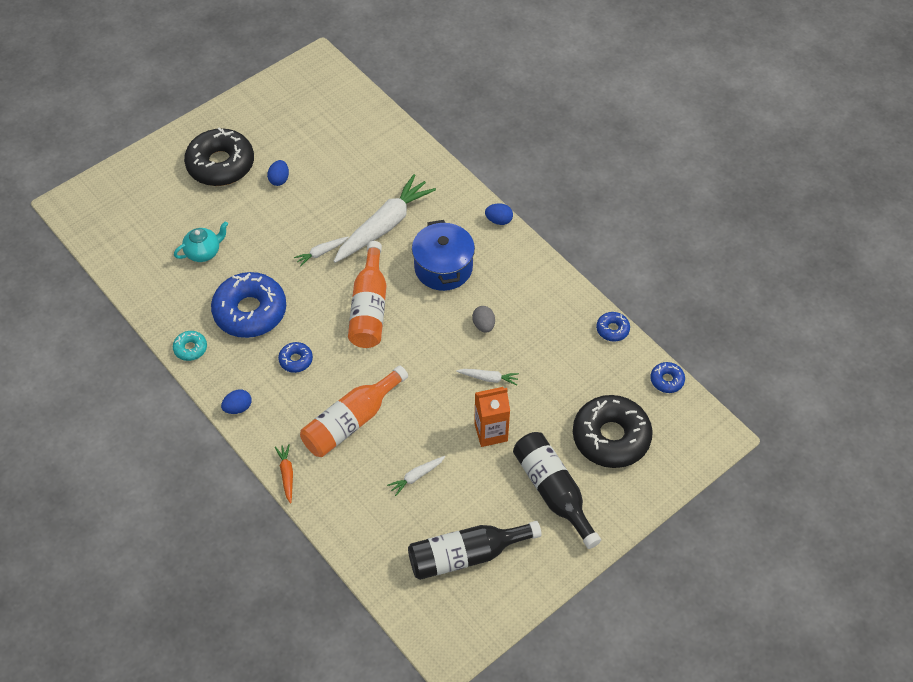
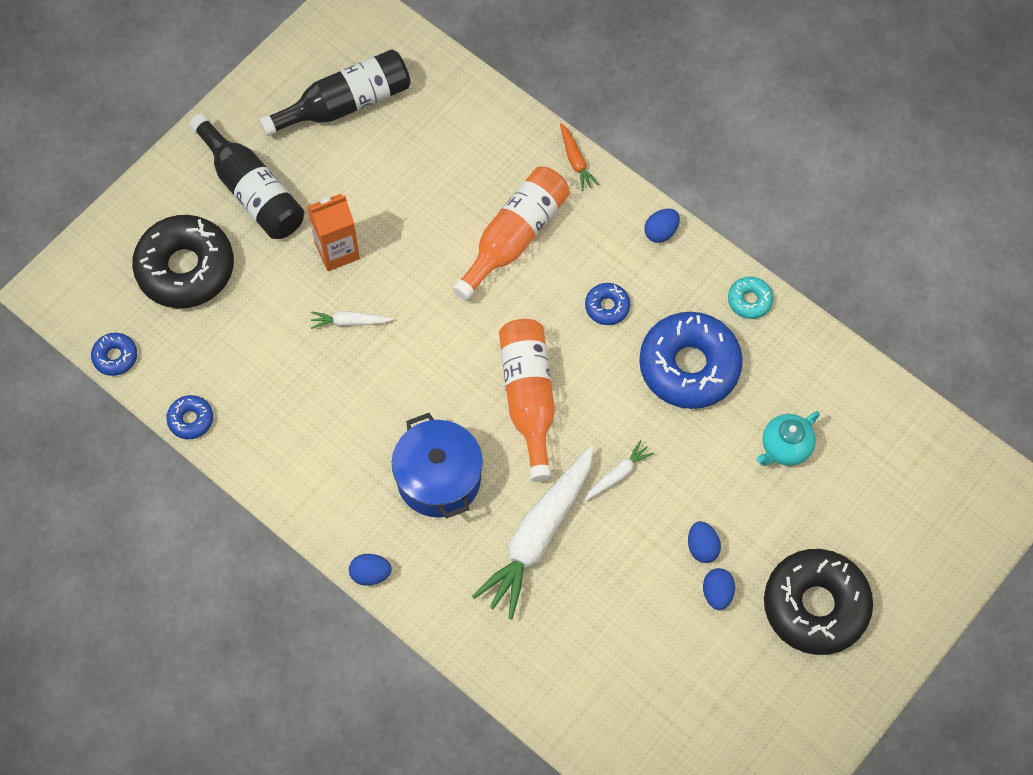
camera: 170 degrees right, 10 degrees up
(280, 204) = (702, 547): none -> blue egg
(416, 476) = (419, 182): white carrot -> none
(483, 325) = (368, 397): grey egg -> none

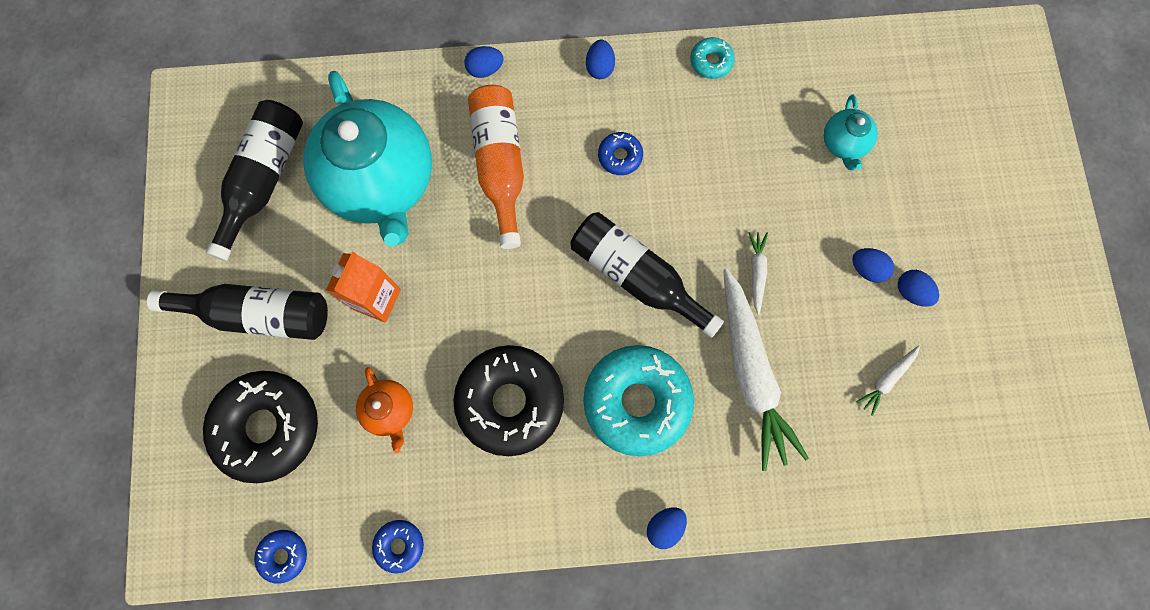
camera: 45 degrees left, 10 degrees up
(271, 330) = (390, 411): none -> orange teapot
(350, 322) = (444, 345): white carrot -> white carrot (886, 379)
(421, 176) = (381, 183): none -> turquoise teapot
(439, 479) = (636, 401): blue pot -> turquoise donut
(528, 398) = (636, 277): orange bottle -> black bottle
(575, 161) = (485, 69): orange carrot -> blue egg
(689, 366) = (721, 146): blue donut -> none
(815, 606) = (980, 236): black donut -> black donut (510, 401)

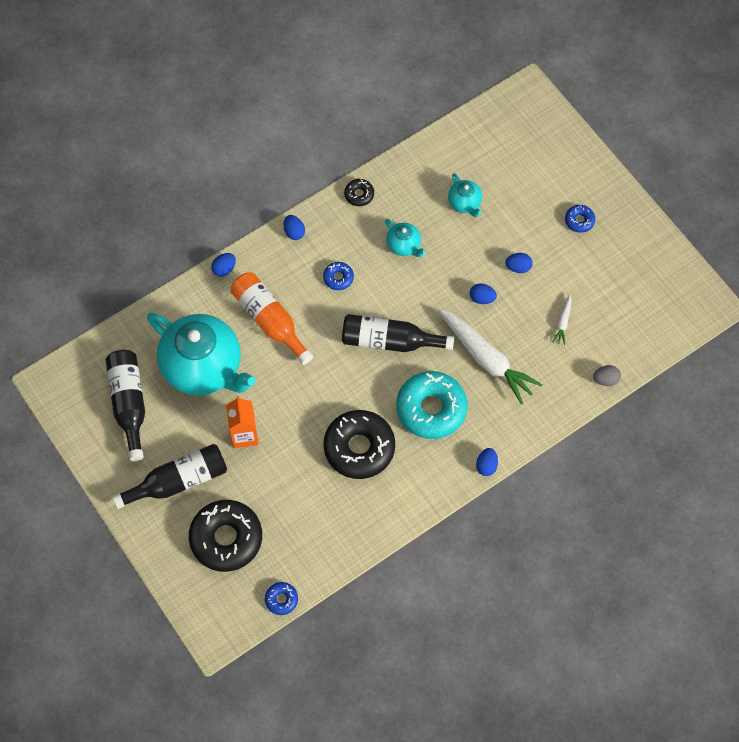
camera: 30 degrees left, 10 degrees down
(390, 411) = (292, 491): orange teapot -> none
(399, 545) = (344, 557): blue donut -> blue donut (579, 221)
(711, 62) = (359, 195): turquoise donut -> black donut
(730, 158) = (404, 245): none -> turquoise teapot
(756, 272) = (457, 302): white carrot -> none
(902, 497) = (605, 379): none -> grey egg
(911, 292) = (550, 267): blue egg -> blue egg (482, 298)

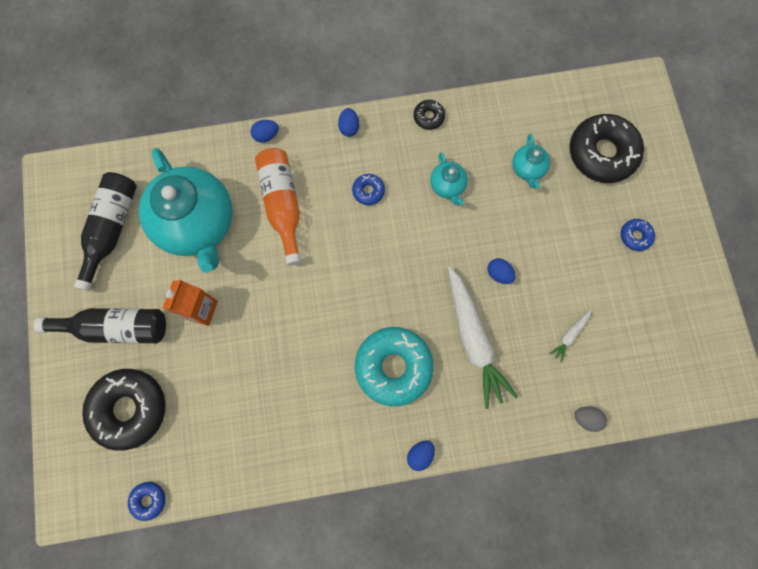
camera: 25 degrees right, 10 degrees up
(359, 448) = (303, 375): black donut -> black donut (602, 153)
(389, 341) = (386, 277): black bottle -> none
(518, 267) = (550, 257): blue egg -> none

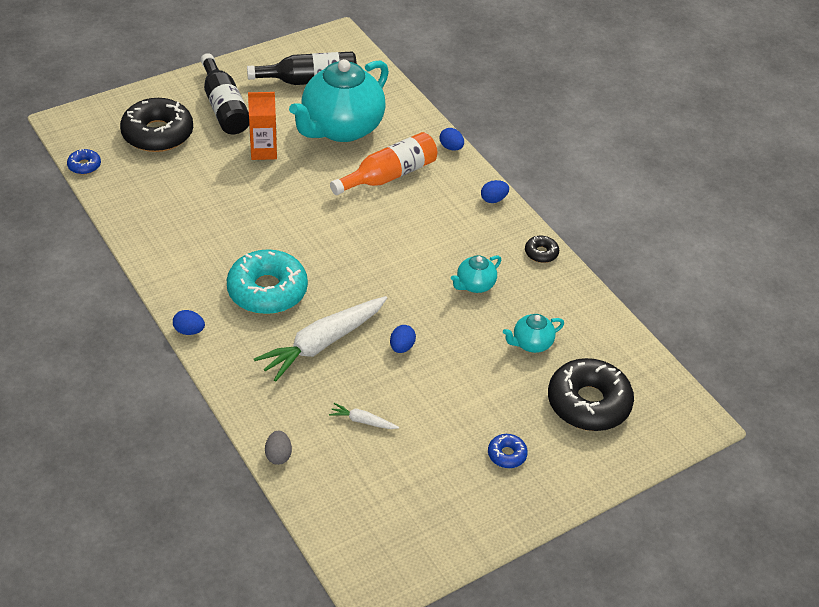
camera: 65 degrees right, 30 degrees down
(368, 191) = (436, 229): blue donut -> none

